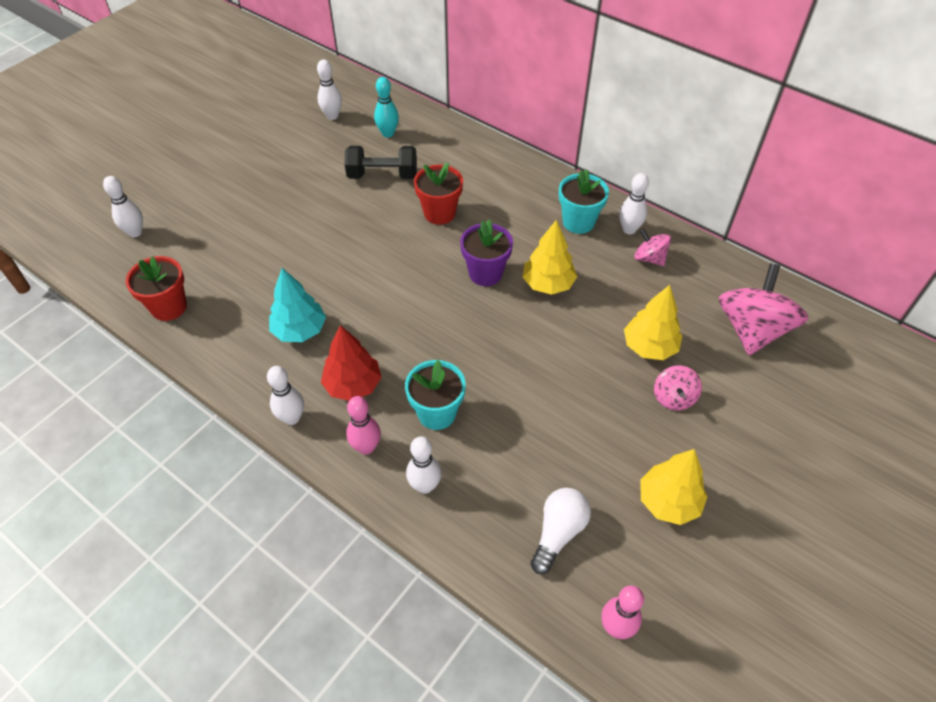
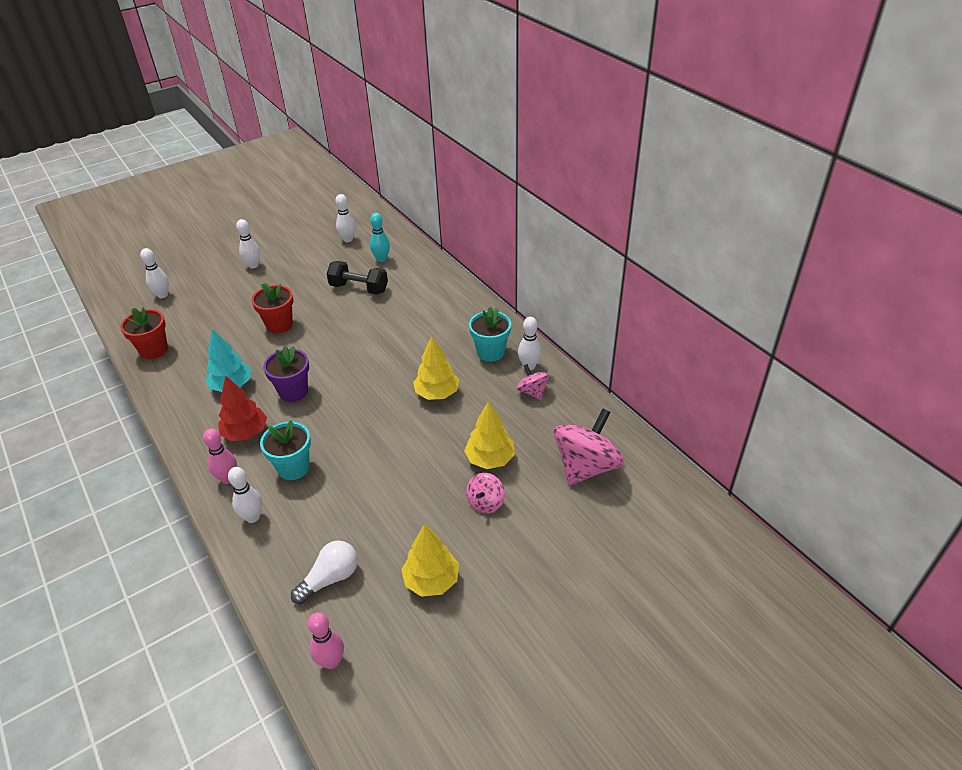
camera: 20 degrees right, 10 degrees down
(292, 418) = (189, 445): white bowling pin -> white bowling pin (253, 265)
(439, 213) = (385, 324): red flower pot -> red flower pot (279, 325)
(485, 273) = (393, 375): purple flower pot -> purple flower pot (293, 391)

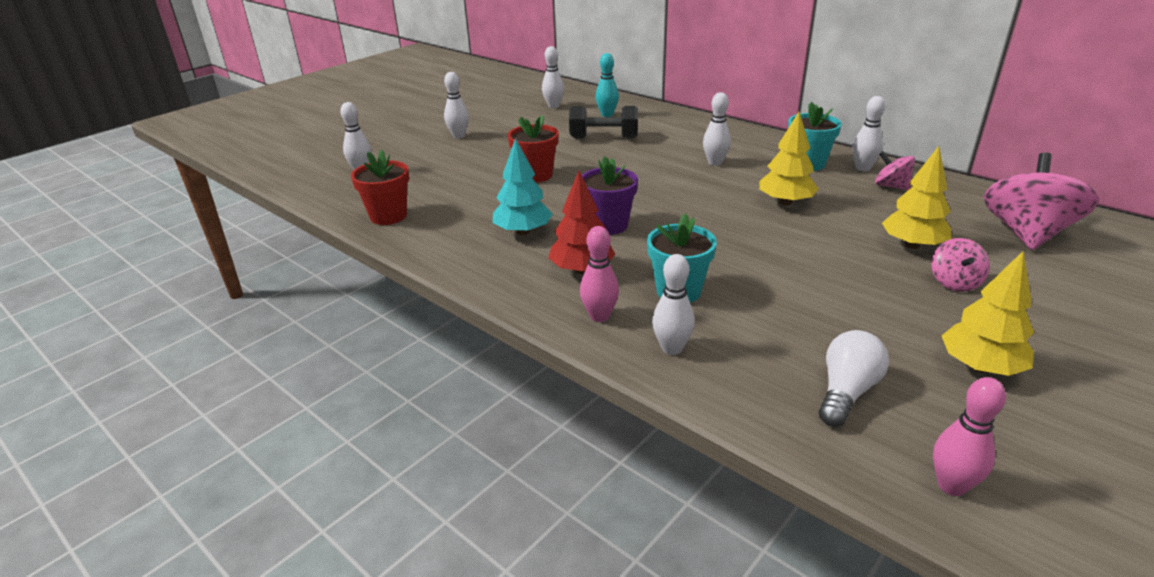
camera: 15 degrees left, 10 degrees down
(420, 336) = (715, 162): none -> white bowling pin

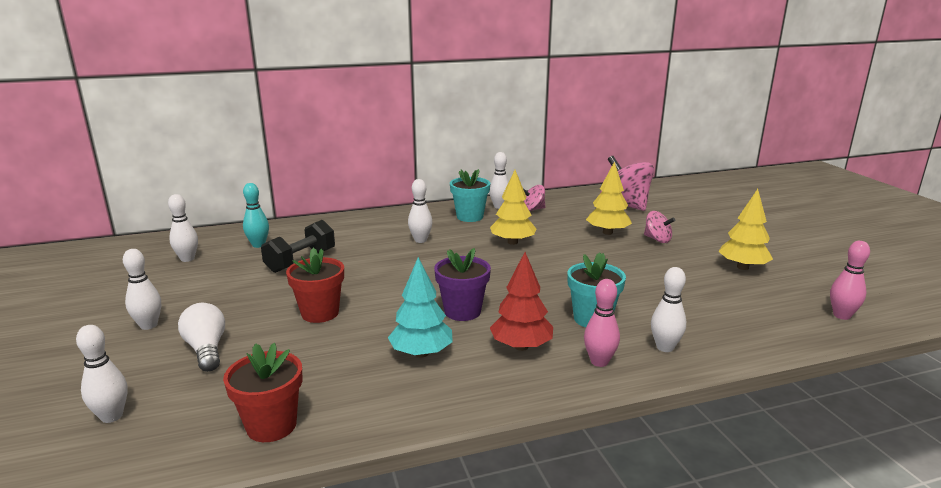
camera: 60 degrees left, 10 degrees down
(846, 392) = (747, 309): white light bulb -> white light bulb (206, 349)

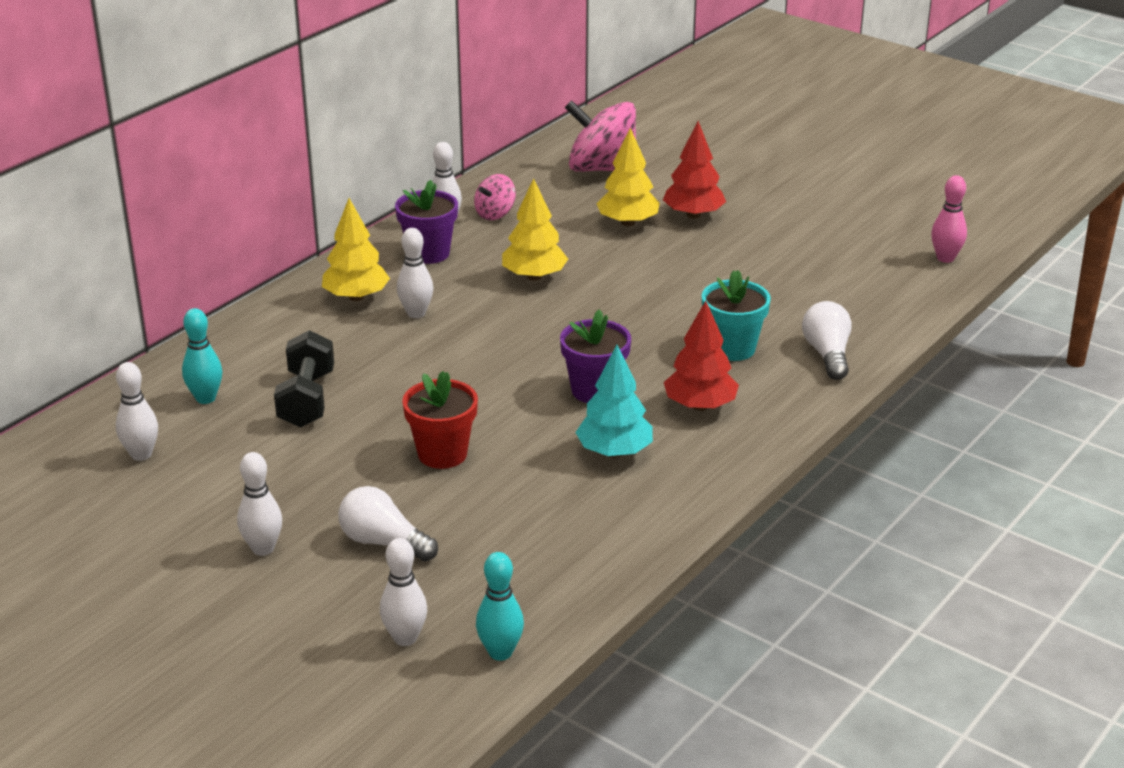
camera: 35 degrees left, 10 degrees up
(139, 459) = (500, 652): none -> turquoise bowling pin
(271, 426) = (574, 575): red flower pot -> none
(470, 217) = (429, 253): turquoise flower pot -> purple flower pot
(599, 362) = (786, 393): pink bowling pin -> none
(657, 239) = (693, 215): pink spinning top -> red tree
(665, 347) = (827, 354): white bowling pin -> white light bulb
(742, 267) = (814, 226): yellow tree -> yellow tree (356, 297)

